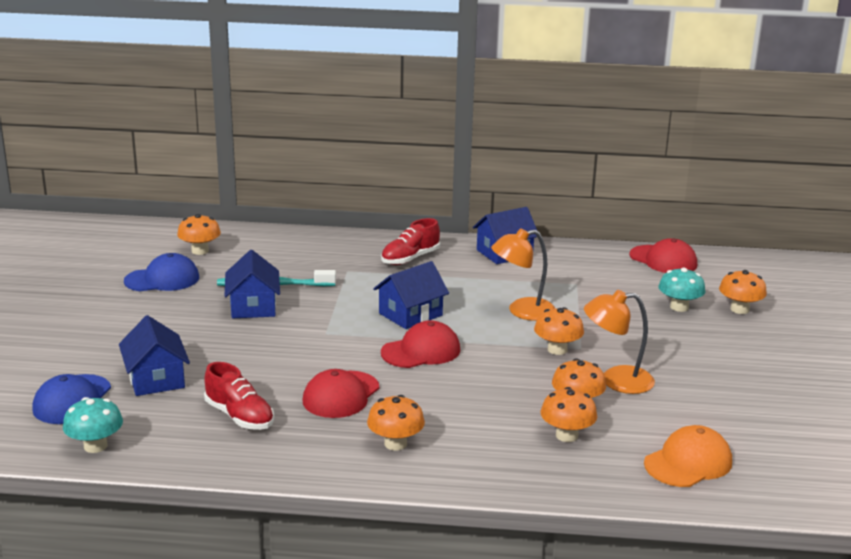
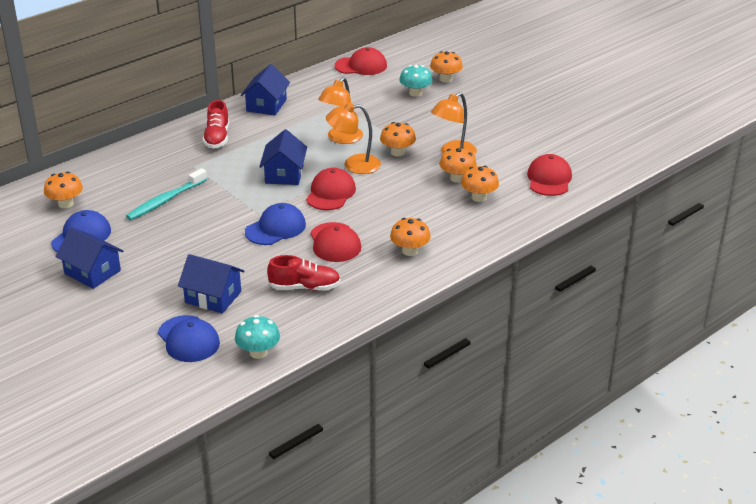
camera: 45 degrees left, 10 degrees up
(253, 306) = (181, 221): blue house -> blue house (92, 272)
(315, 354) = (275, 228): none -> blue cap
(491, 339) = (354, 165): none -> orange lamp
(688, 462) = (549, 179): orange cap -> red cap

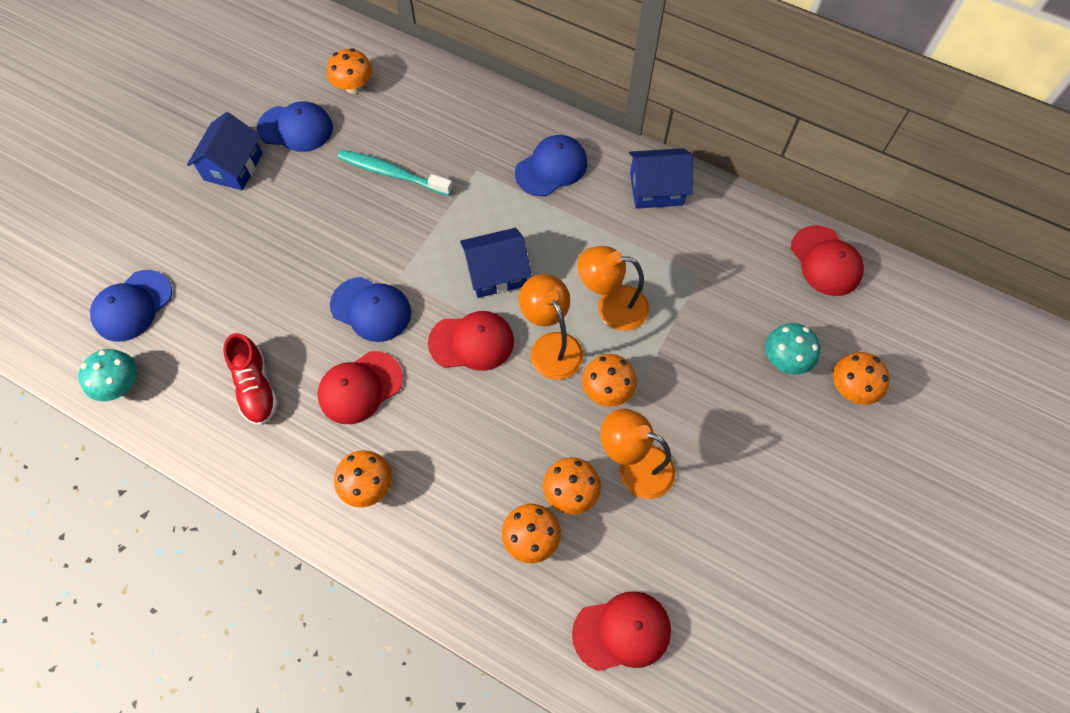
camera: 70 degrees right, 30 degrees up
(213, 297) = (214, 298): blue house -> none
(217, 138) = (551, 168): red shoe -> blue cap

